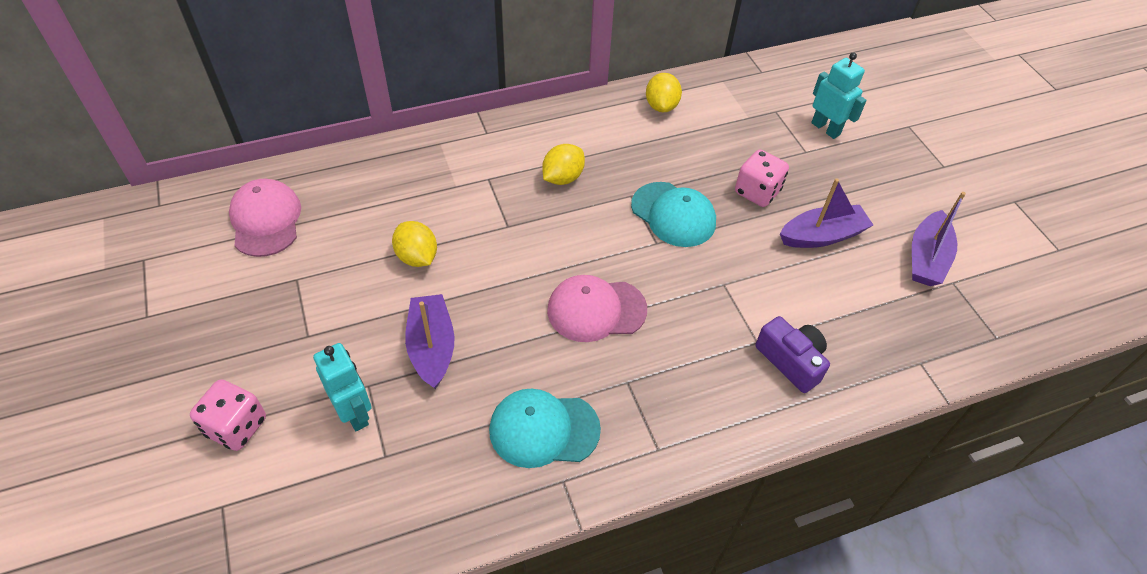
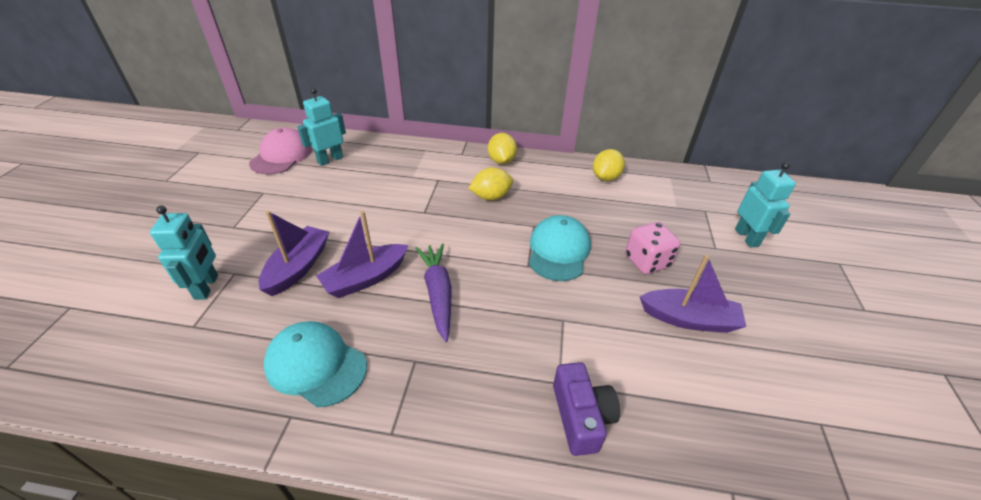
camera: 30 degrees right, 10 degrees down
(236, 426) = (135, 262): pink dice -> none
(335, 201) = (330, 159): none -> turquoise robot
(417, 257) = (346, 208): yellow lemon -> yellow lemon (501, 161)
(596, 310) = (438, 293): pink cap -> purple carrot
(673, 214) = (558, 251): turquoise cap -> turquoise cap turned 150 degrees counterclockwise
(926, 258) = (798, 385): purple boat -> purple boat (365, 278)

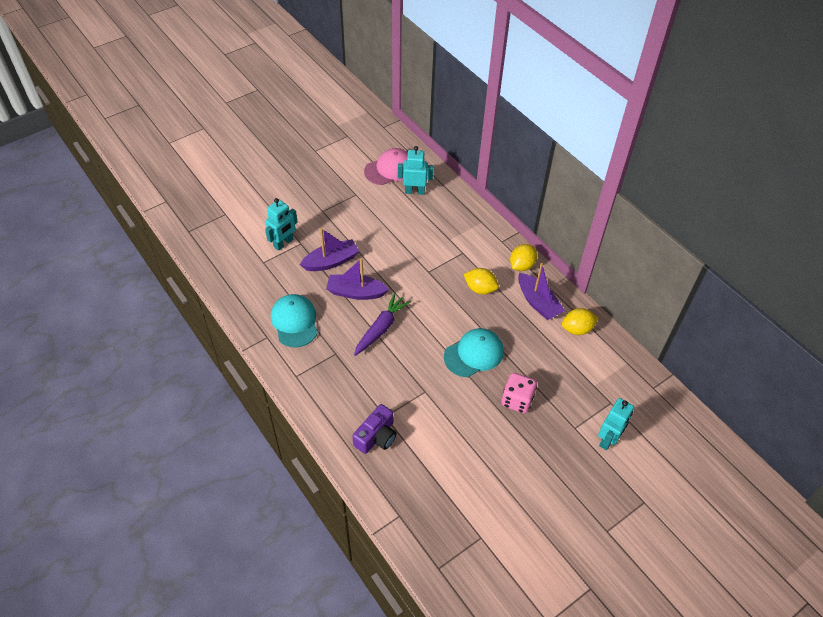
camera: 45 degrees right, 10 degrees up
(689, 319) = (491, 446): purple boat -> purple boat (538, 302)

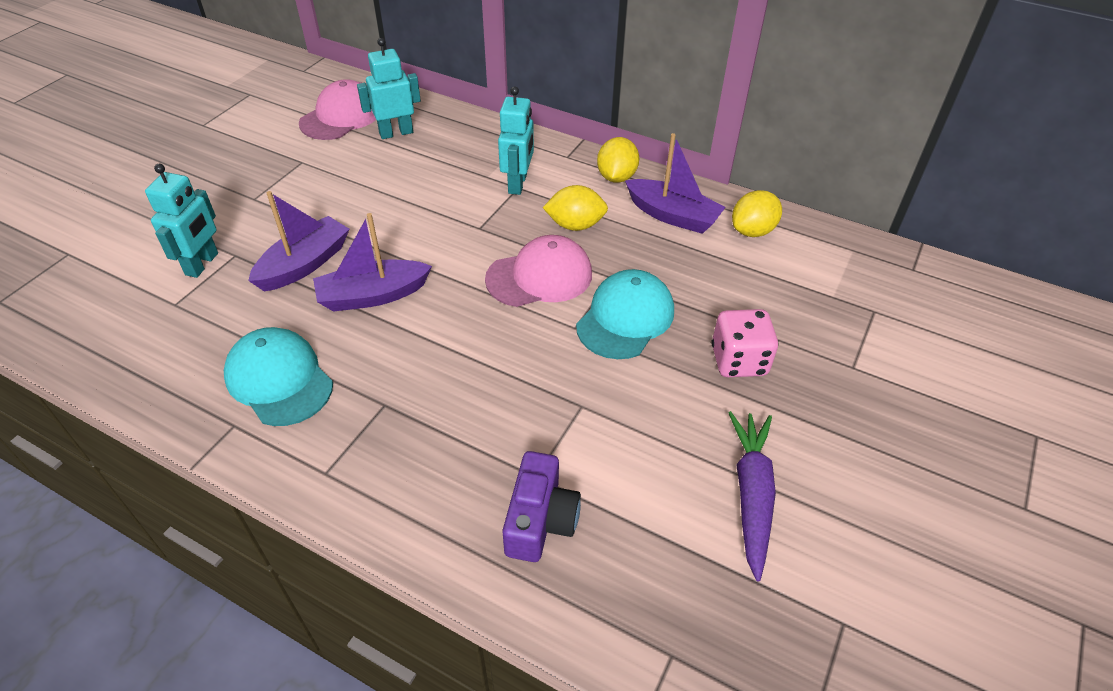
camera: 25 degrees left, 5 degrees down
(381, 328) = (447, 334): purple carrot -> purple carrot (751, 495)
(443, 313) = (539, 276): none -> pink cap
(608, 439) = (912, 364): turquoise robot -> turquoise robot (518, 184)

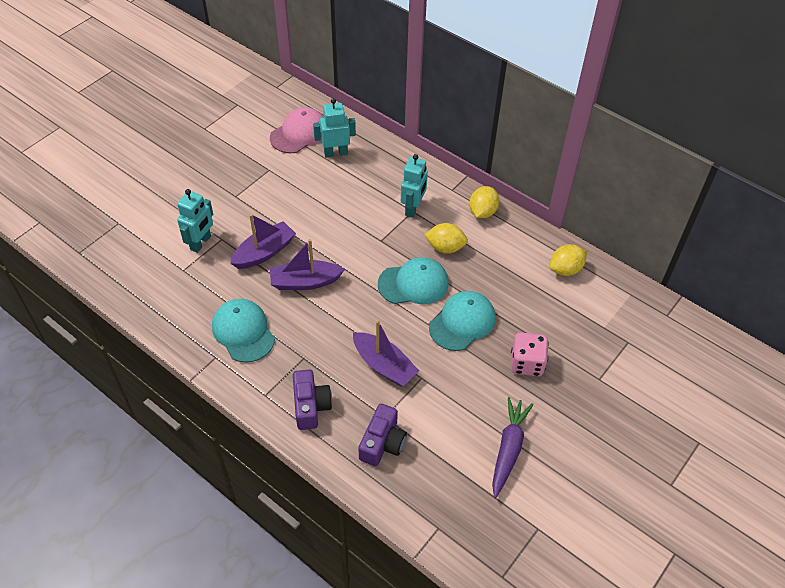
camera: 10 degrees right, 5 degrees up
(406, 478) = (310, 406): none -> purple camera
(539, 276) = (413, 284): pink cap -> turquoise cap
(672, 216) = (513, 249): purple boat -> purple boat (384, 365)

